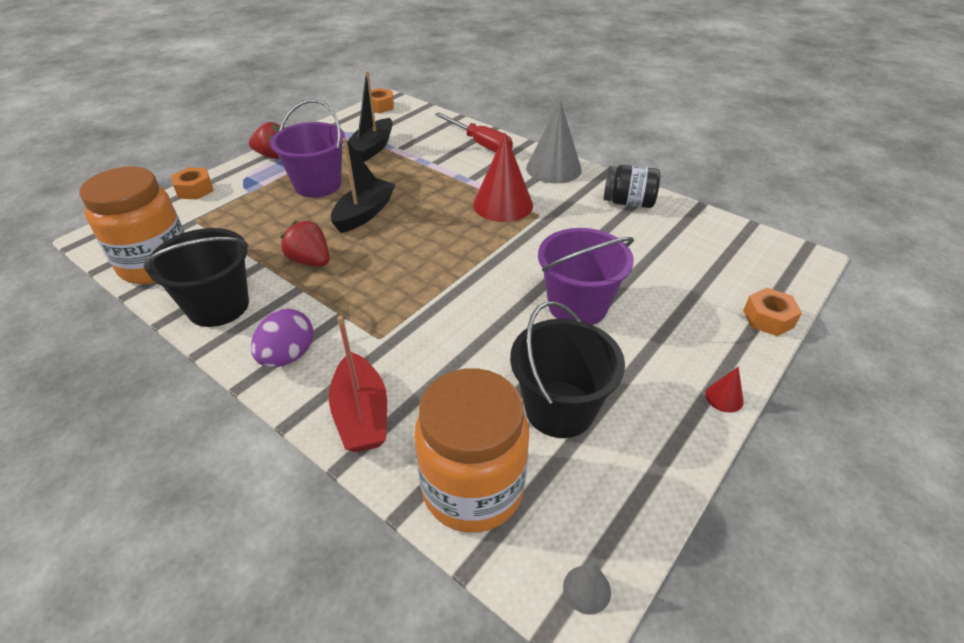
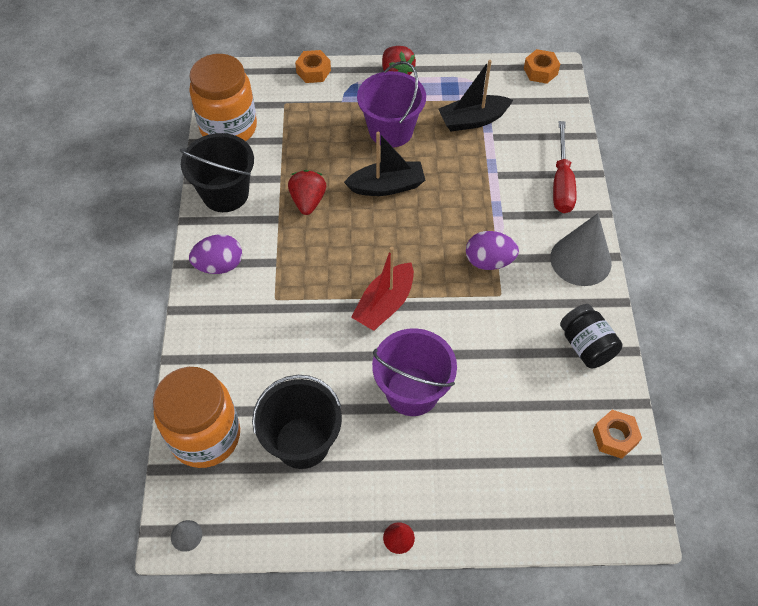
camera: 50 degrees right, 15 degrees up
(361, 415) = (209, 340): red boat -> red boat (384, 304)
(503, 204) = (489, 261): red cone -> purple egg
(768, 318) = (519, 530): orange nut -> orange nut (614, 437)

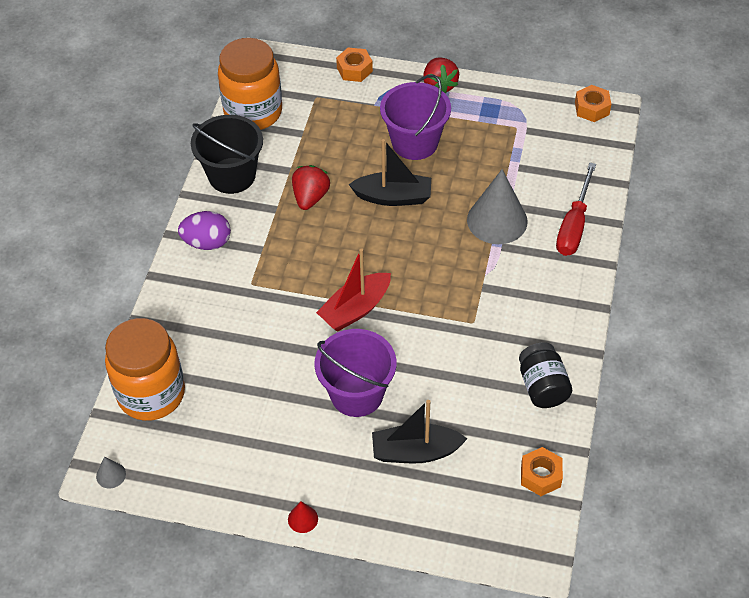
camera: 15 degrees right, 5 degrees down
(302, 442) = (239, 418): black bucket -> none
(473, 120) = (503, 146): black boat -> black boat (415, 452)
(489, 261) = (472, 288): purple egg -> none
(580, 260) = (566, 304): grey cone -> grey cone (497, 220)

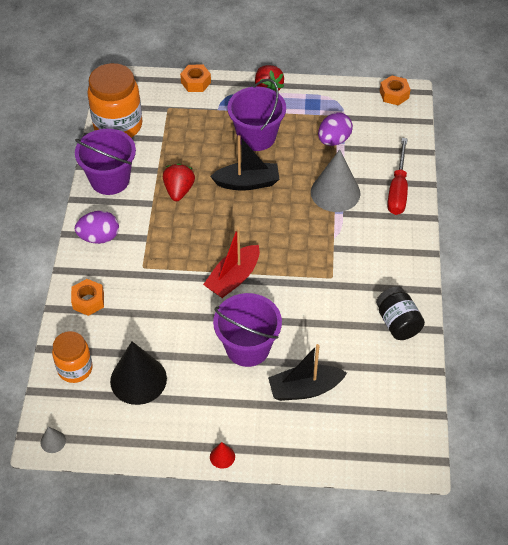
camera: 10 degrees left, 0 degrees up
(151, 394) = (75, 369): orange jar -> orange jar, size x0.61
(222, 415) = (138, 379): none -> black cone
(232, 175) = (110, 179): black bucket -> purple bucket
(507, 156) = (334, 140): none -> purple egg
(540, 476) = (410, 395): orange nut -> orange nut (88, 301)

